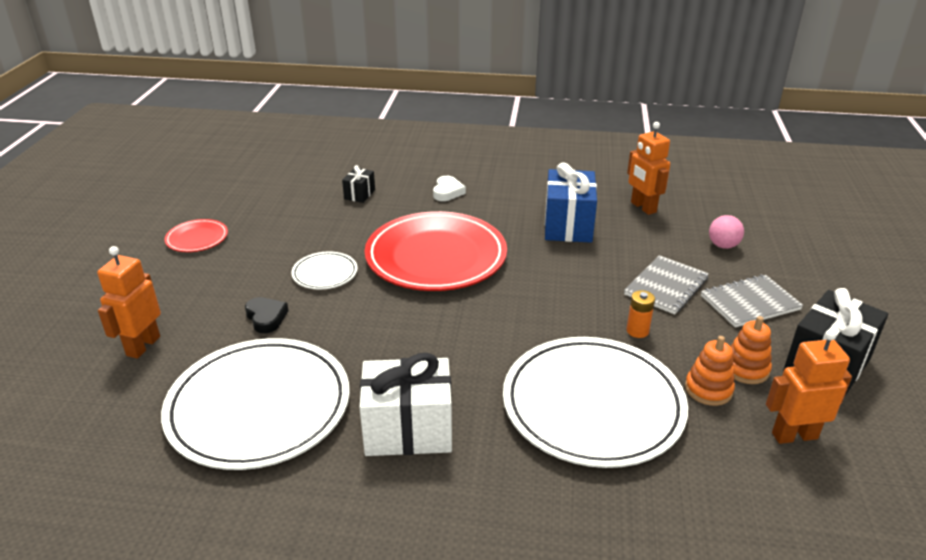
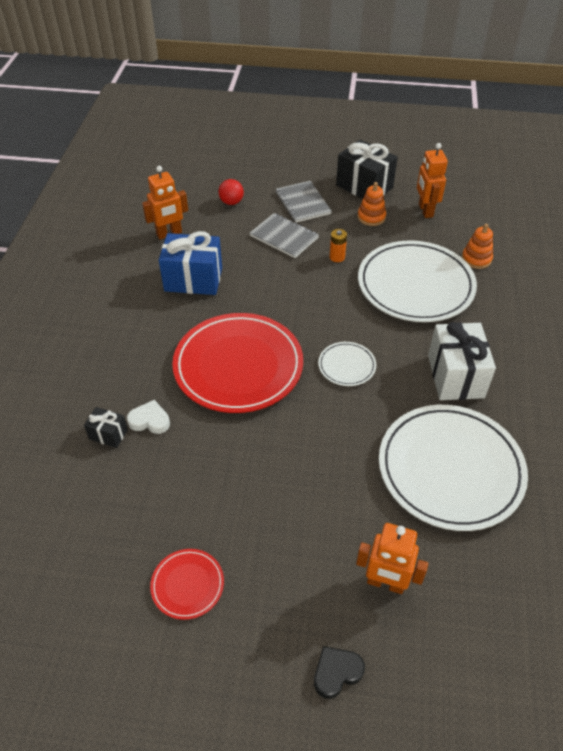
camera: 90 degrees left, 15 degrees up
(266, 318) = (335, 485): black heart -> black heart (336, 672)
(325, 273) = (263, 448): white plate -> white plate (346, 366)
(447, 192) = (117, 360): white heart -> white heart (150, 420)
(708, 389) = (392, 235): orange stacking toy -> orange stacking toy (476, 259)
(723, 246) = (231, 202): pink ball -> red ball

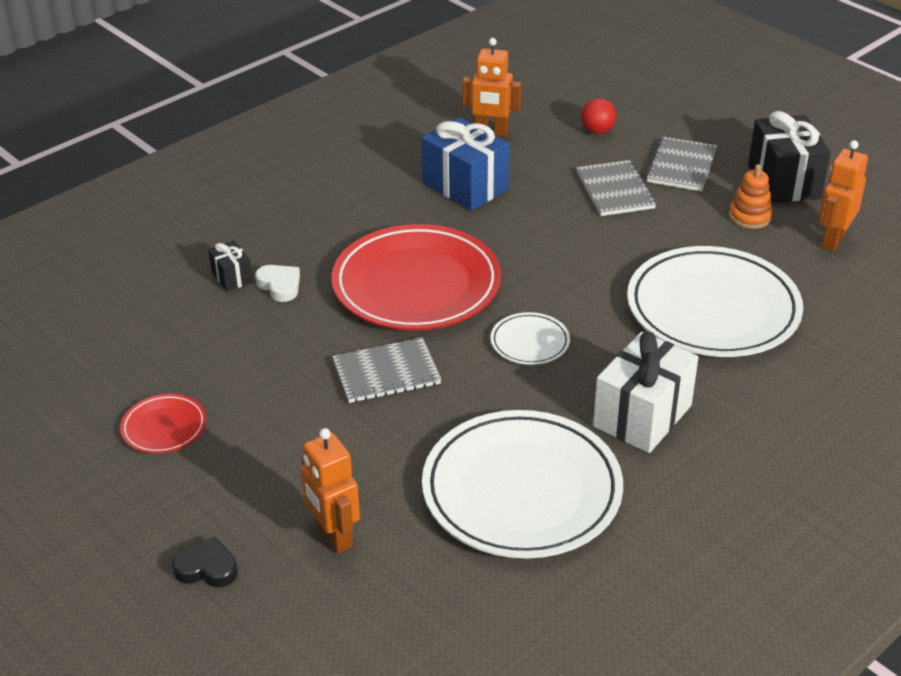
camera: 40 degrees right, 10 degrees down
(288, 441) = (386, 373): none -> grey notebook
(337, 257) = (653, 237): orange battery -> none
(476, 259) = (832, 320): orange stacking toy -> none

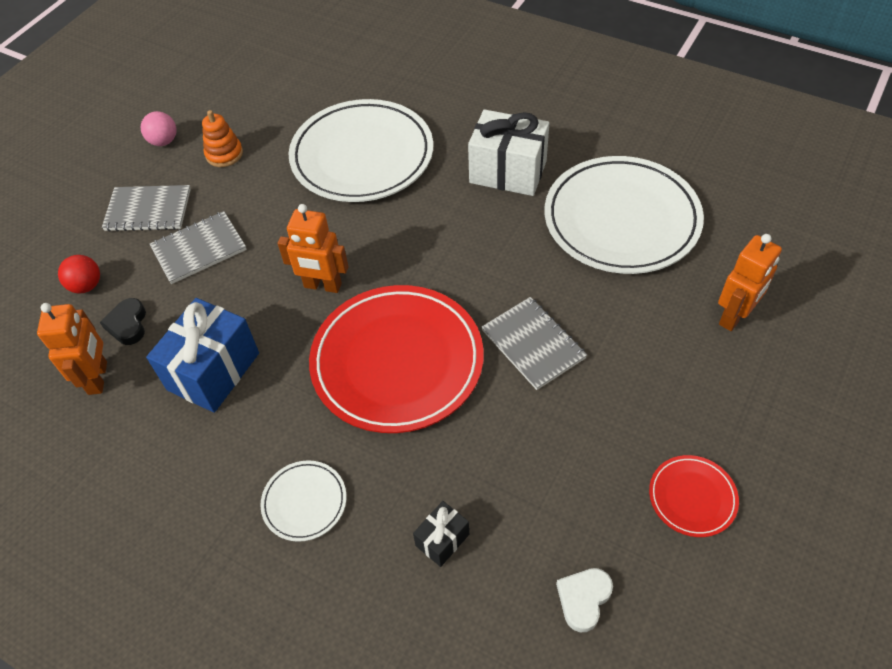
camera: 105 degrees left, 15 degrees up
(207, 568) = (819, 387): black heart -> black heart (128, 324)
(280, 286) = (440, 484): white heart -> white heart (583, 599)
(530, 342) = (449, 256): white plate -> white plate (304, 502)
(784, 181) = (164, 141): black gift -> pink ball
(832, 240) = (248, 104): orange robot -> orange robot (322, 286)

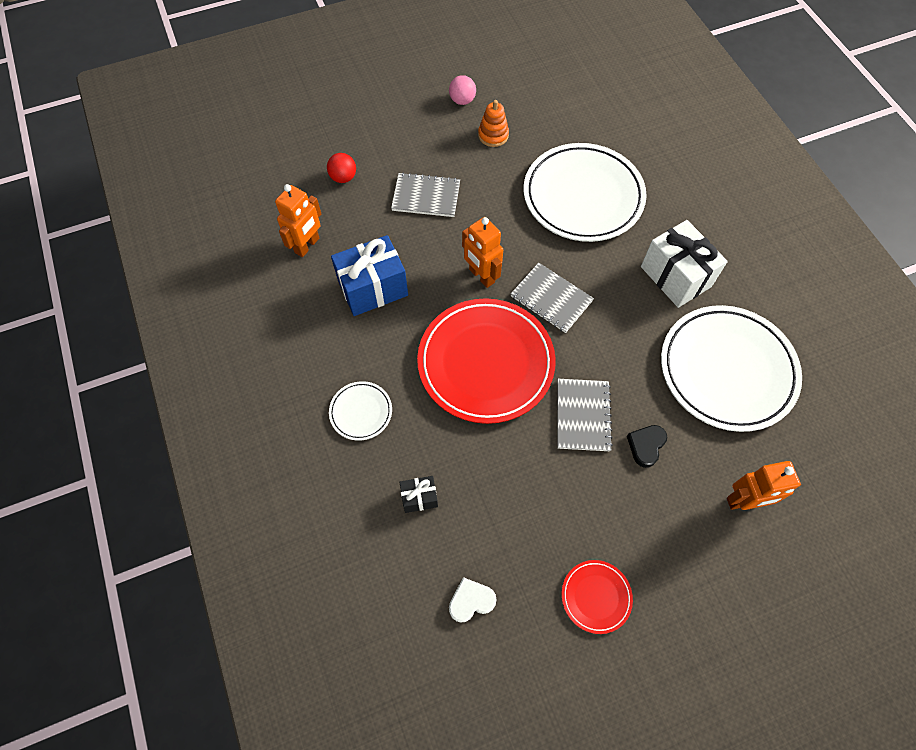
camera: 35 degrees right, 10 degrees up
(128, 324) = (348, 221): black heart -> black heart (646, 446)
(148, 210) = (416, 147): grey notebook -> grey notebook (551, 298)

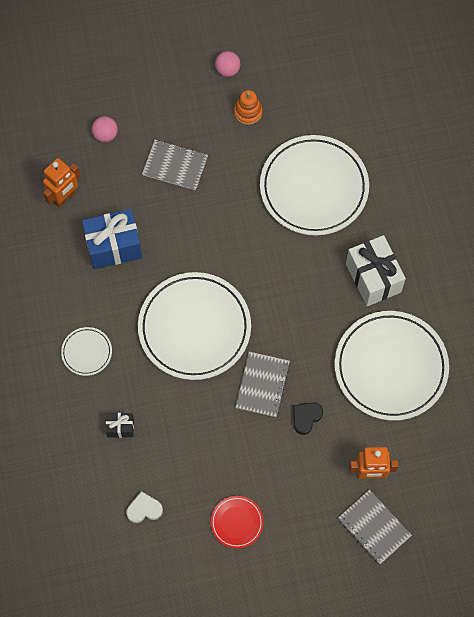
camera: 10 degrees right, 5 degrees up
(343, 177) = (105, 135): red ball -> pink ball
(481, 276) = (207, 250): orange robot -> none
(486, 363) = (194, 328): red plate -> white plate
(551, 298) = (262, 280): grey notebook -> grey notebook (374, 527)

